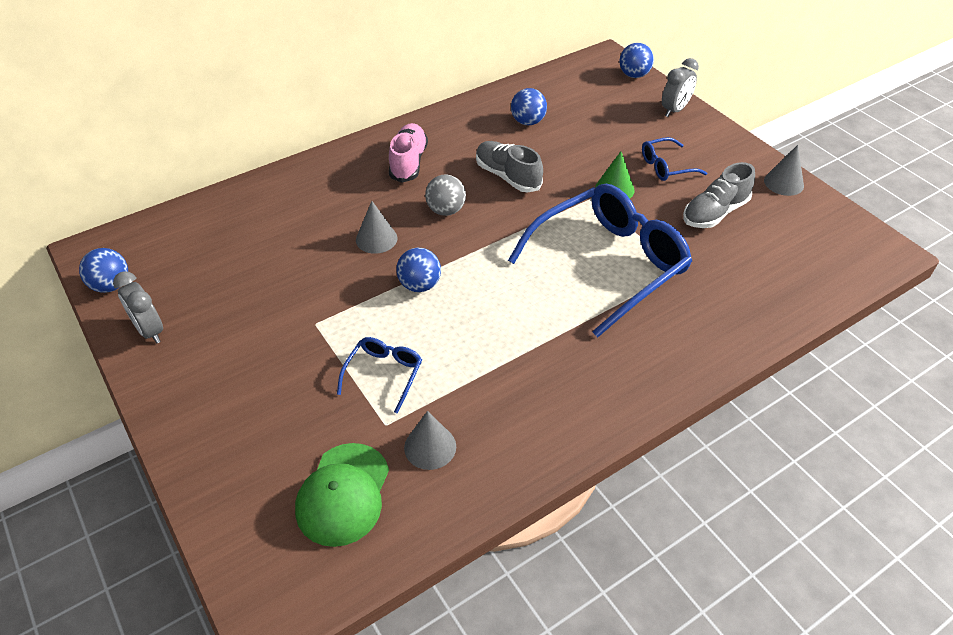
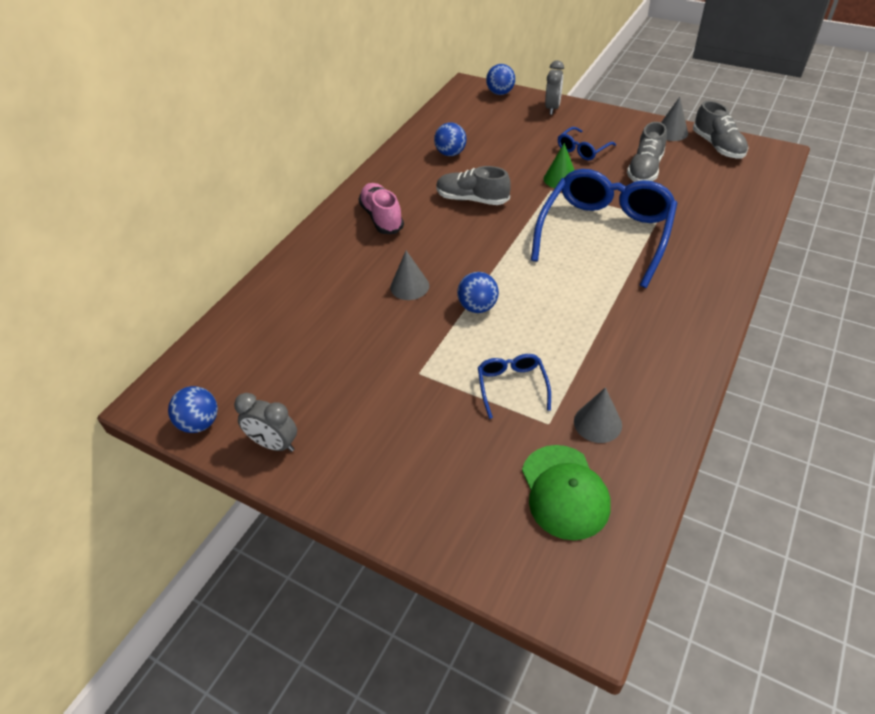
camera: 25 degrees left, 0 degrees up
(446, 210) = (446, 243): grey ball -> none
(823, 218) = (717, 146): none -> grey shoe

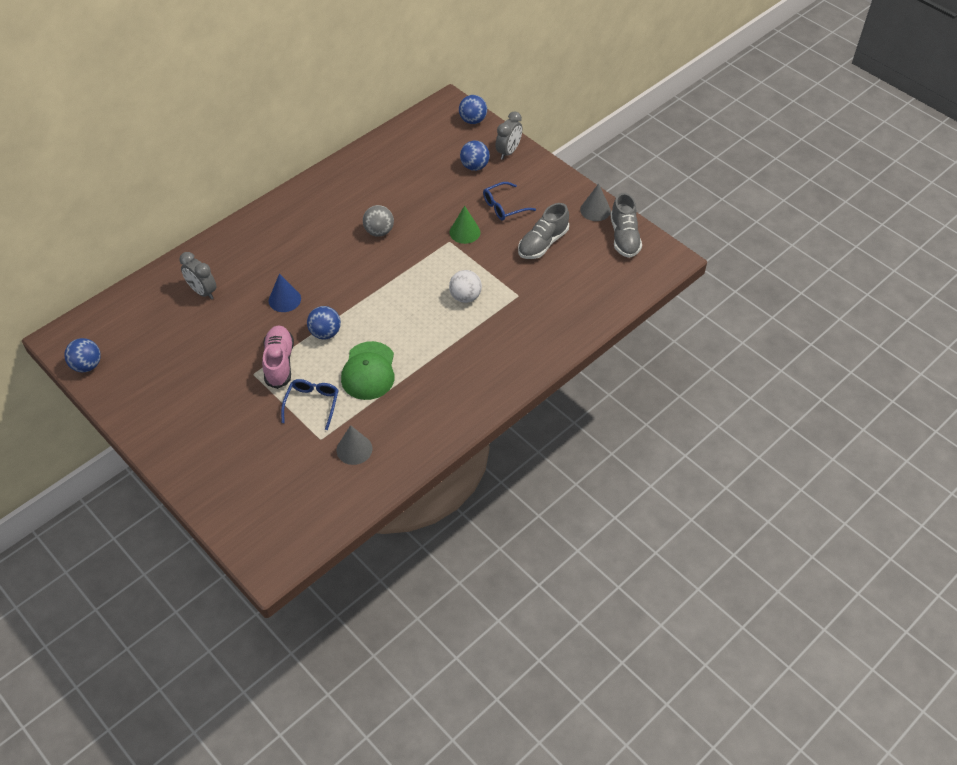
camera: 15 degrees right, 5 degrees up
(274, 444) = (130, 396): grey clock -> grey clock (202, 292)
(382, 218) = (296, 228): pink shoe -> pink shoe (279, 363)
(409, 286) = (284, 299): grey cone -> blue cone
(450, 153) = (389, 178): blue ball -> blue ball (474, 166)
(472, 199) = (379, 231): grey shoe -> grey ball
(564, 492) = (301, 488): green cap -> green cap (368, 371)
(605, 233) = (465, 297): blue glasses -> white ball

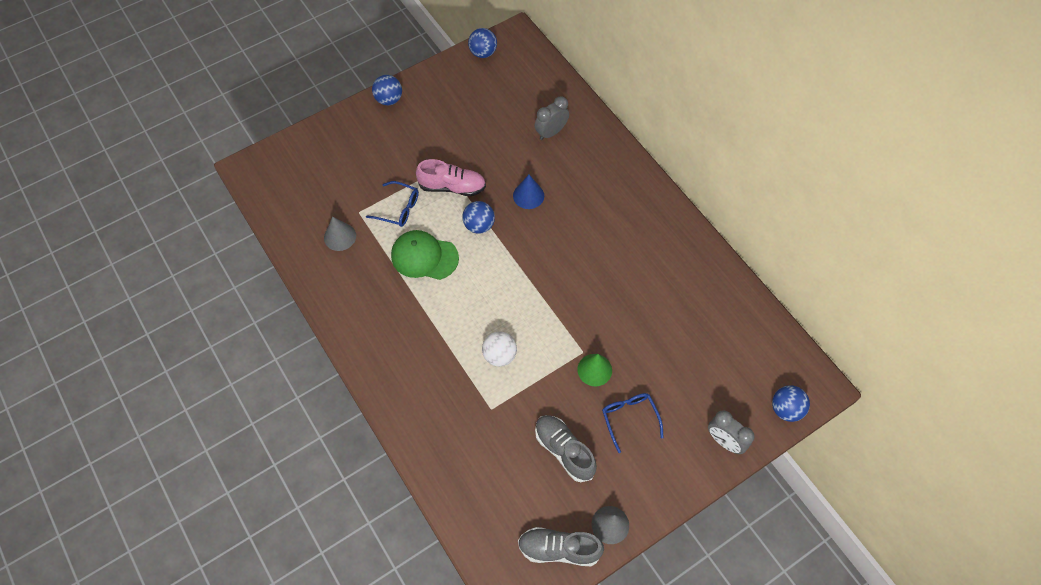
camera: 100 degrees right, 10 degrees up
(379, 231) = (608, 285): grey ball -> none
(474, 166) = (701, 397): blue ball -> blue ball (389, 99)

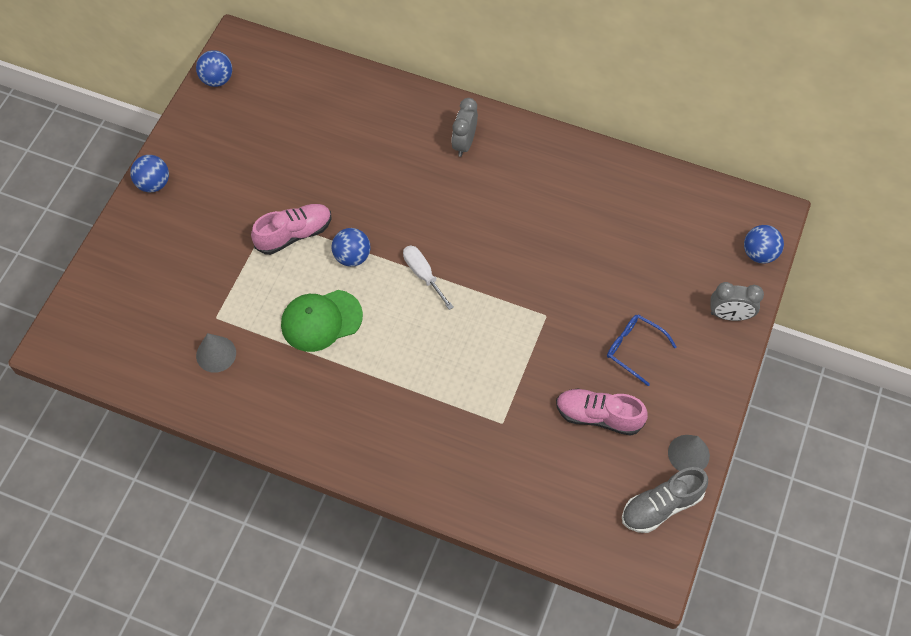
camera: 35 degrees left, 0 degrees up
(398, 209) = (255, 289): blue glasses -> none
(499, 355) = (471, 368): white ball -> none
(518, 268) = (423, 274): none -> white screwdriver
(528, 195) = (378, 198): blue cone -> none
(551, 132) = (352, 122): grey clock -> grey clock (464, 143)
(564, 450) = (598, 416): grey shoe -> pink shoe
(594, 370) = (569, 325): green cone -> none

